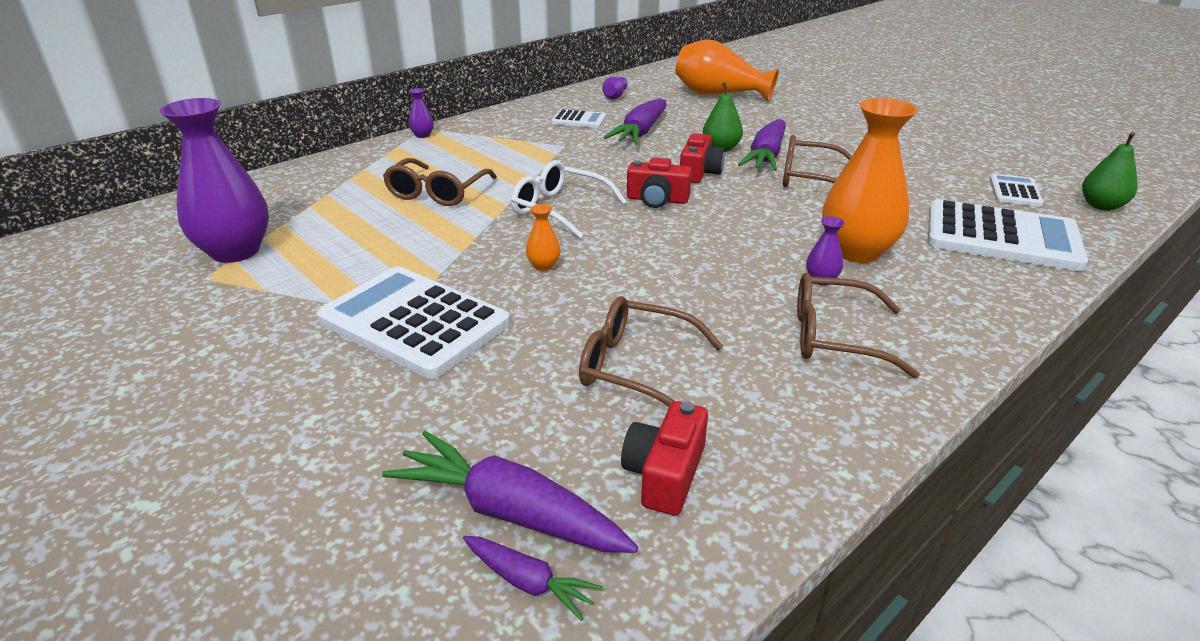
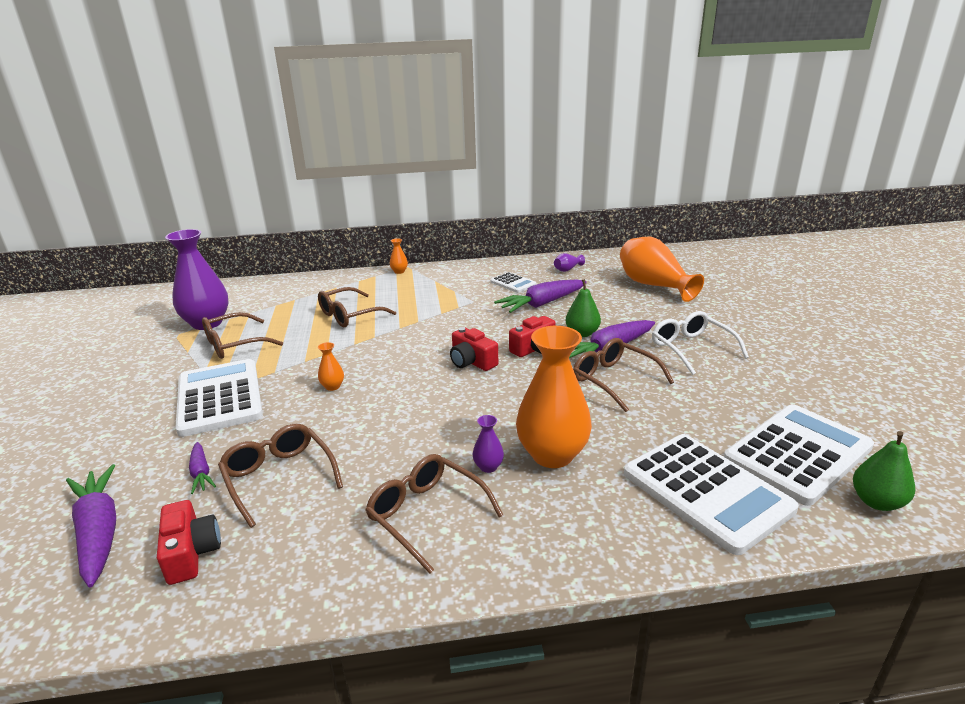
camera: 35 degrees right, 5 degrees down
(327, 262) = (234, 344): none -> brown glasses
(422, 135) = (399, 271): purple vase -> orange vase
(529, 582) = (50, 575): purple carrot -> purple carrot (201, 473)
(559, 209) = (400, 349): white glasses -> white glasses (691, 349)
(665, 474) = (191, 553): red camera -> red camera turned 105 degrees clockwise
(1014, 191) = (797, 453): white calculator -> white calculator, size x2.04

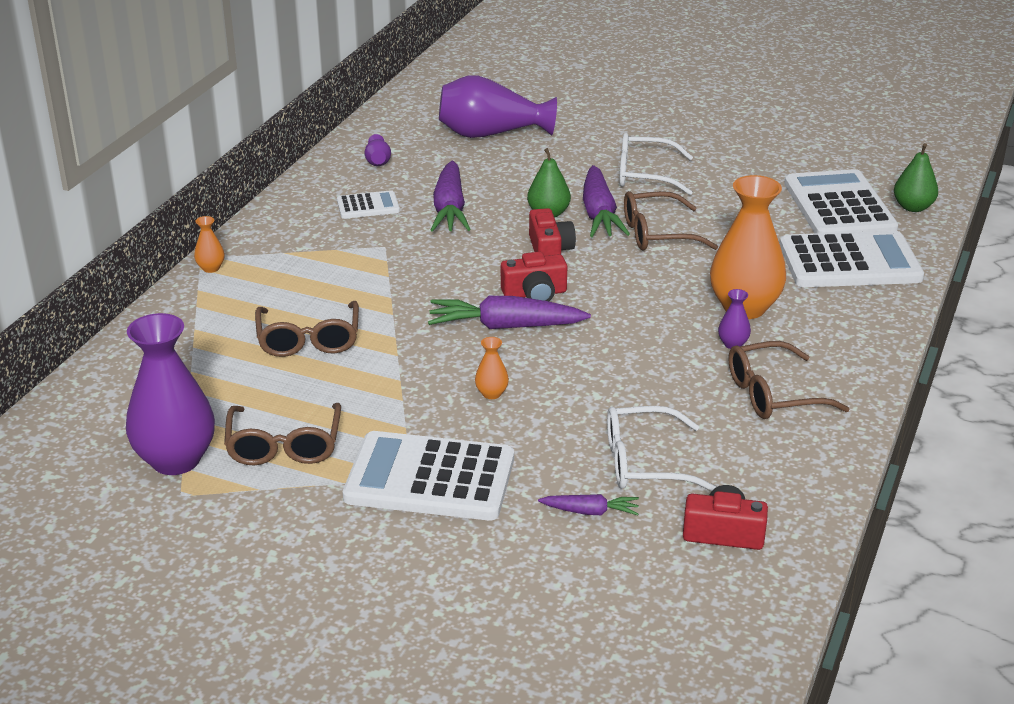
camera: 60 degrees left, 5 degrees up
(99, 532) = (641, 590): purple carrot -> purple carrot (505, 326)
(279, 477) = (644, 463): brown glasses -> white glasses
(653, 285) = (491, 134): orange vase -> purple vase

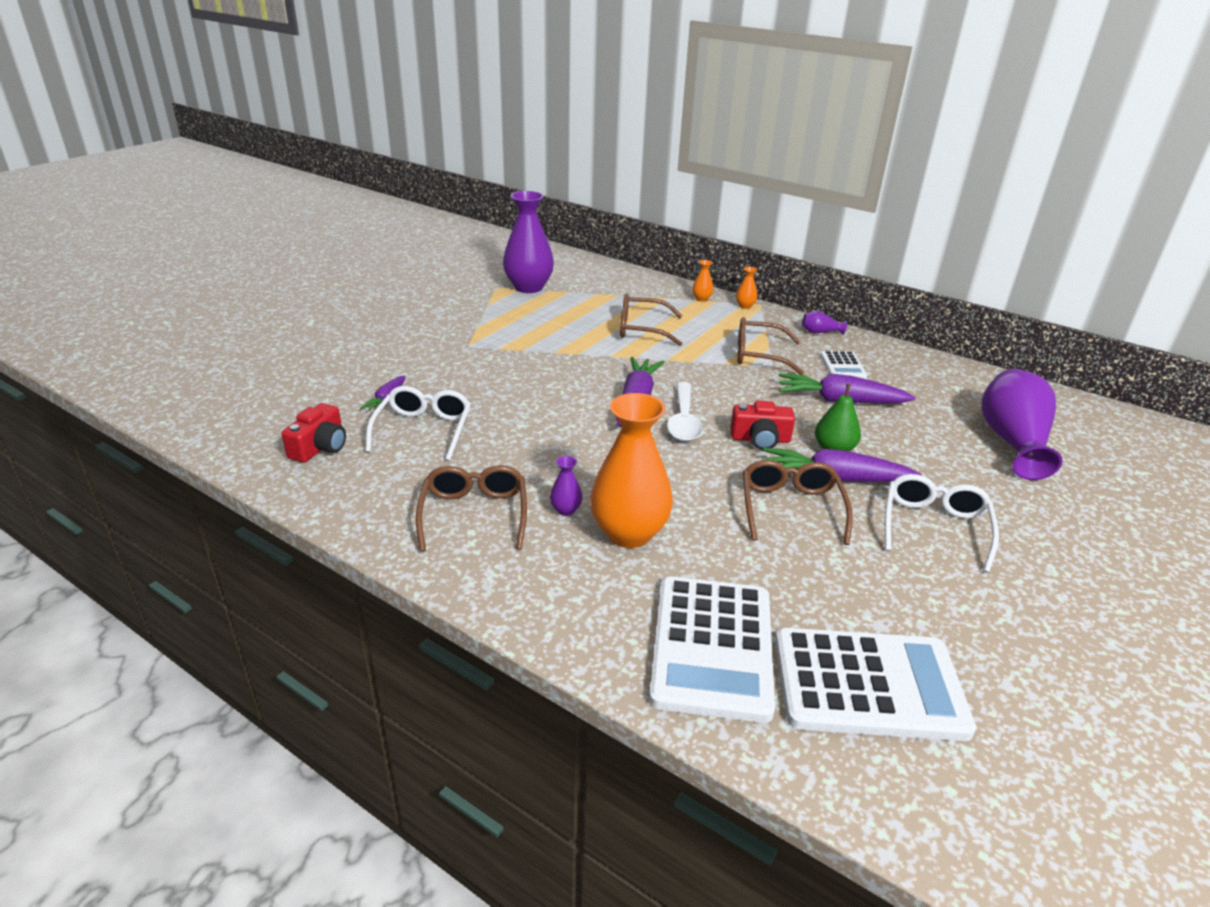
camera: 100 degrees right, 0 degrees up
(284, 446) = (524, 314): brown glasses -> brown glasses (758, 355)
(378, 161) = (931, 378): purple vase -> purple vase (820, 332)
(430, 478) = (462, 352): white calculator -> none
(491, 393) = (545, 383): orange vase -> orange vase (701, 299)
(535, 294) = (683, 420): red camera -> white spoon
(913, 207) = (874, 778): green pear -> none

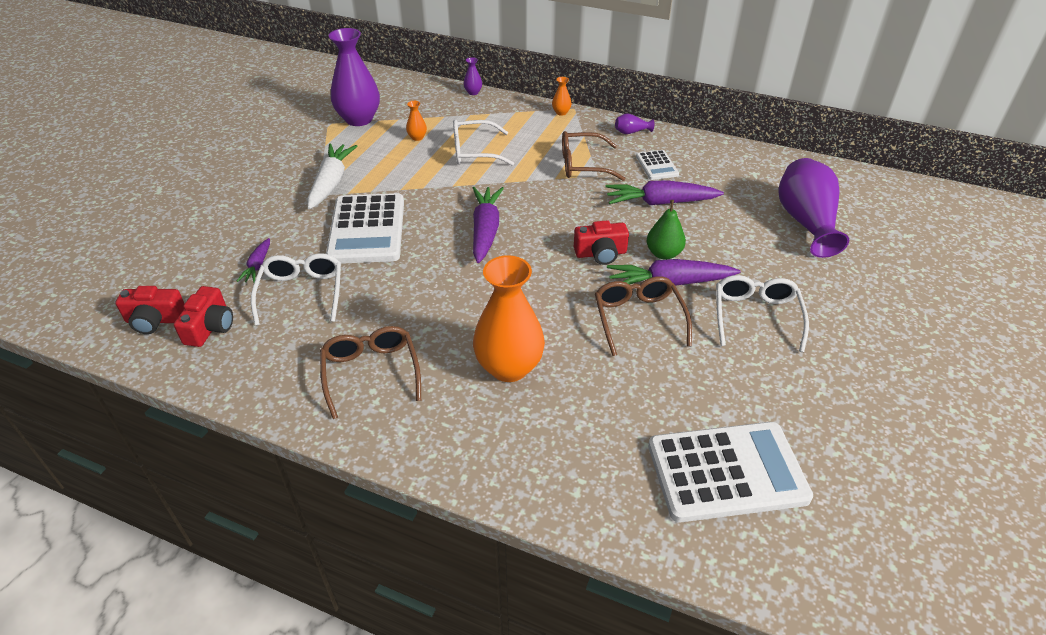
camera: 10 degrees left, 10 degrees up
(267, 432) = (155, 320): none -> red camera
(484, 337) = (331, 183): none -> white carrot
(566, 510) = (450, 354): purple vase -> purple vase (473, 92)
(641, 329) = (474, 152): brown glasses -> white glasses
(683, 420) = (531, 245): white spoon -> none
(701, 299) = (521, 110): orange vase -> orange vase (417, 137)
(712, 647) = (599, 462): white calculator -> white calculator (367, 229)

